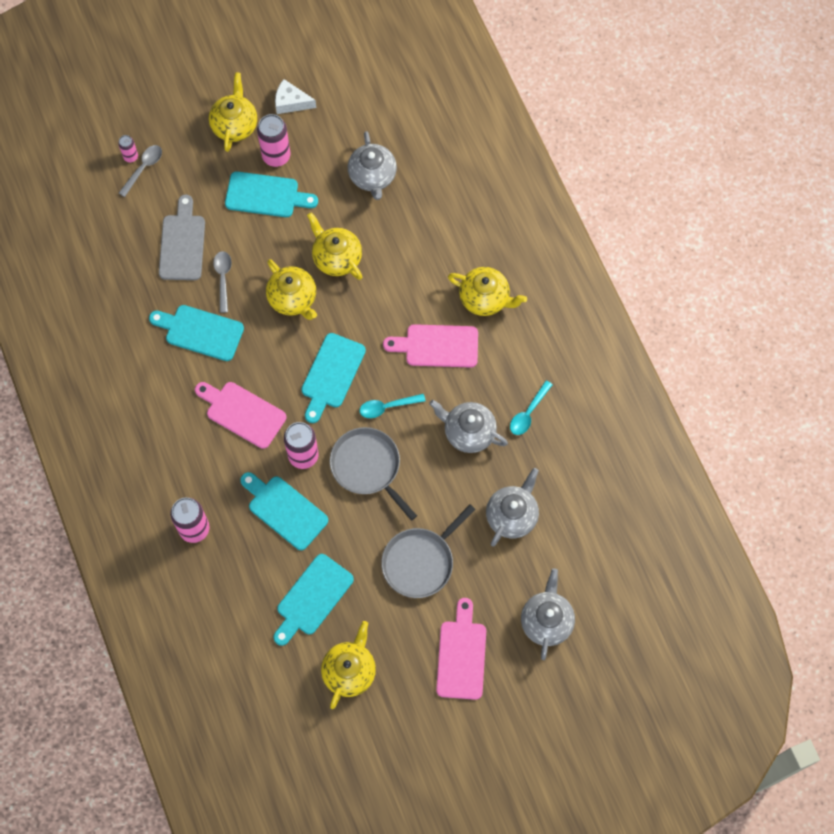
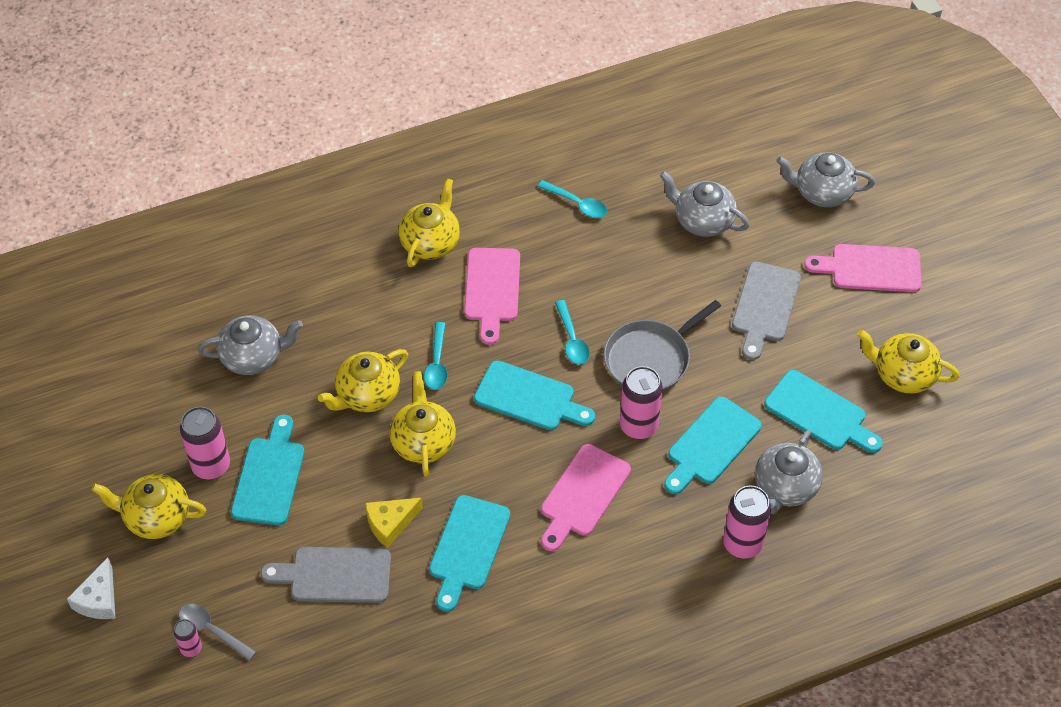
camera: 90 degrees left, 15 degrees down
(223, 278) = (390, 523): grey spoon -> yellow cheese
(291, 102) = (130, 450): white cheese -> white cheese (98, 599)
(293, 299) = (423, 442): yellow teapot -> yellow teapot turned 60 degrees counterclockwise
(365, 306) = (437, 363): none -> turquoise spoon
(420, 561) = (764, 306): grey pan -> grey cutting board
(468, 432) = (602, 260): grey teapot -> grey teapot (785, 487)

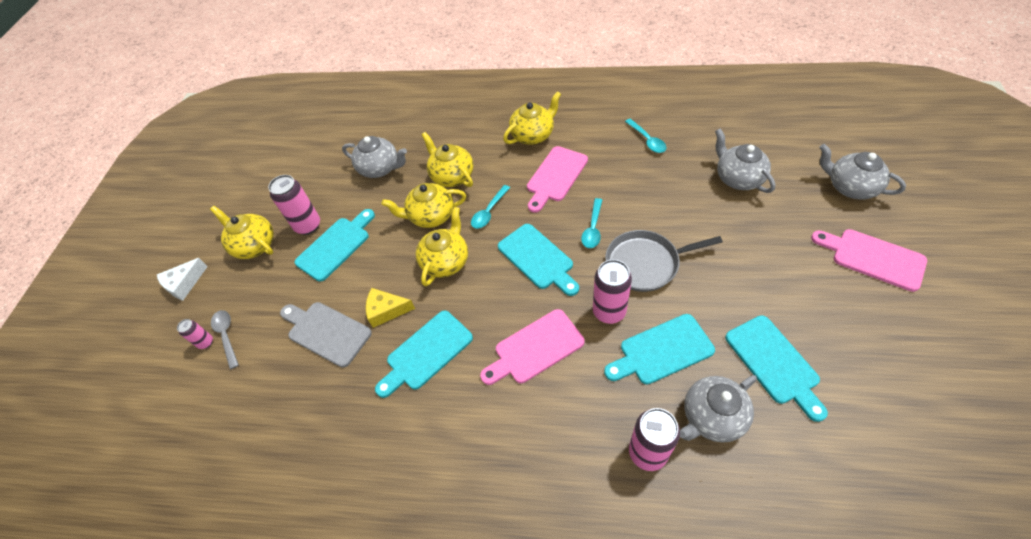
camera: 35 degrees right, 0 degrees up
(764, 306) = (761, 256): grey cutting board -> none
(903, 374) = (872, 359): yellow teapot -> yellow teapot (452, 176)

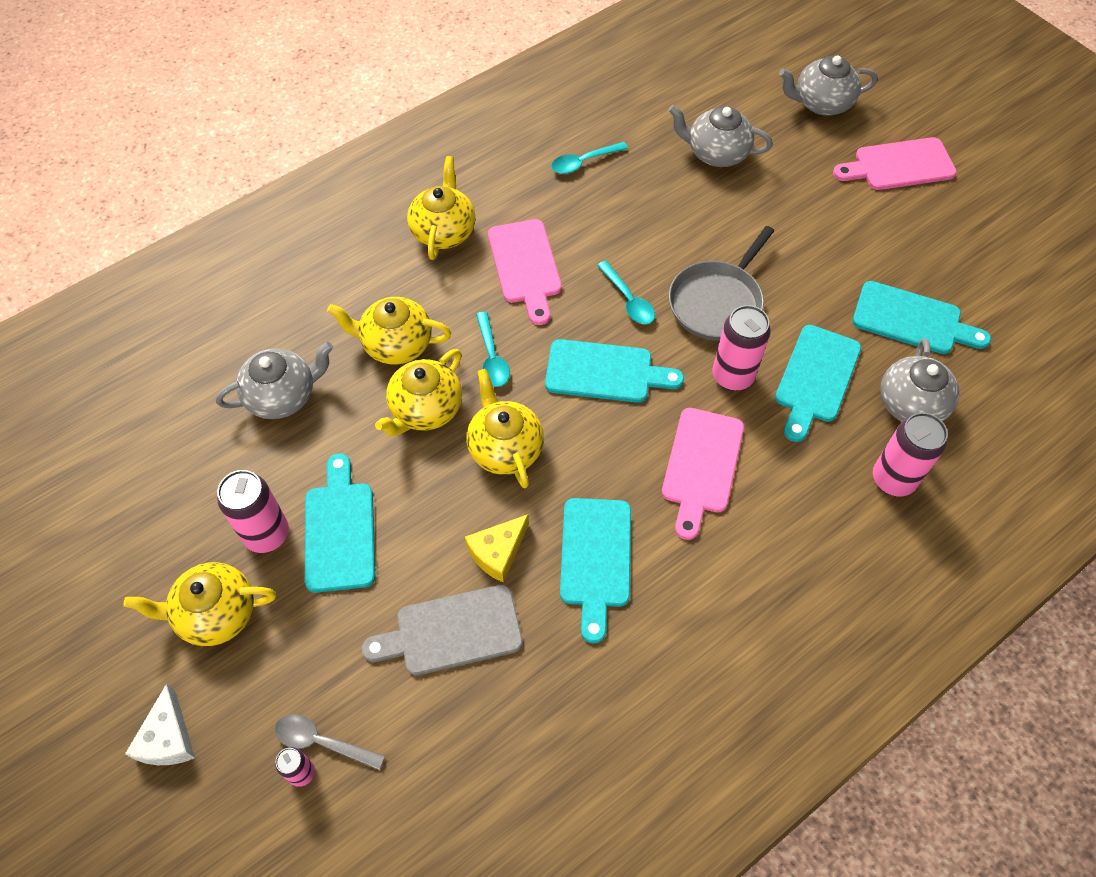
camera: 50 degrees left, 5 degrees up
(647, 140) = (583, 162): turquoise spoon -> turquoise spoon turned 135 degrees clockwise

